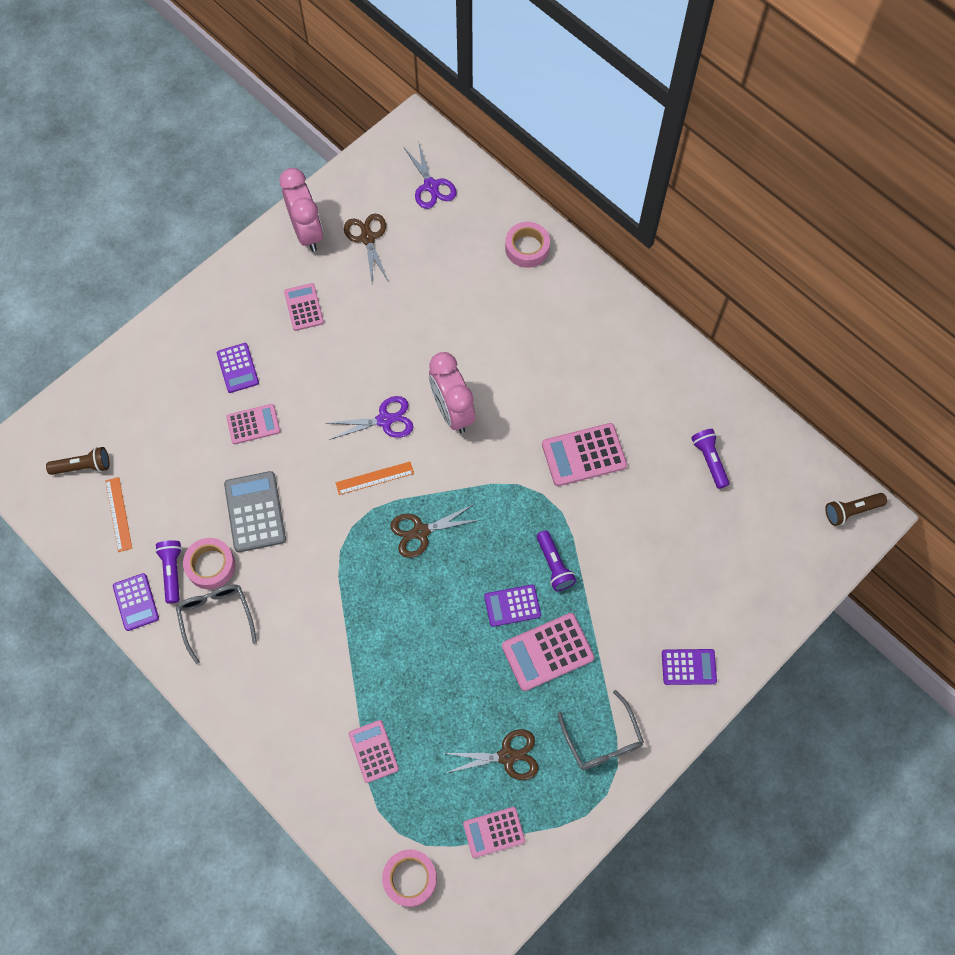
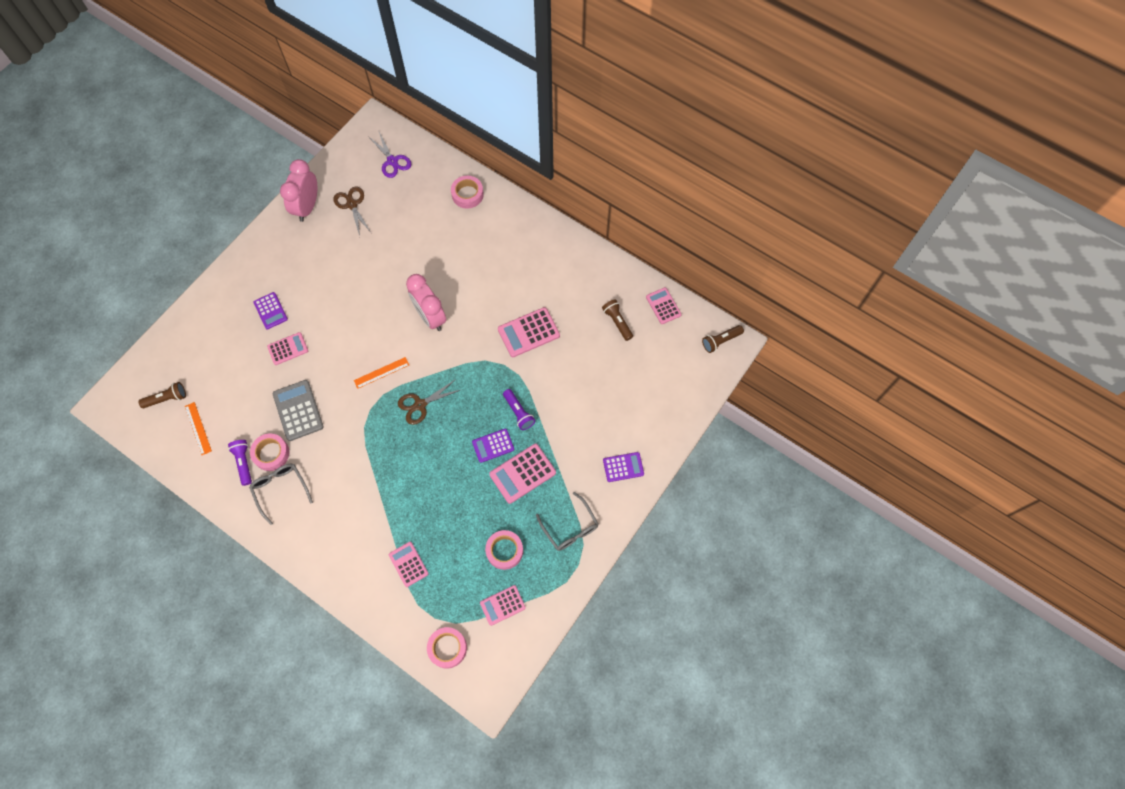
camera: 10 degrees left, 0 degrees up
(136, 602) = (220, 488): purple calculator -> none
(304, 307) = (312, 260): pink calculator -> pink calculator (663, 306)
(307, 232) = (307, 207): pink clock -> pink clock turned 135 degrees counterclockwise
(385, 420) = (383, 330): purple scissors -> none
(507, 756) = (504, 551): brown scissors -> pink tape
(709, 460) = (617, 322): purple flashlight -> brown flashlight

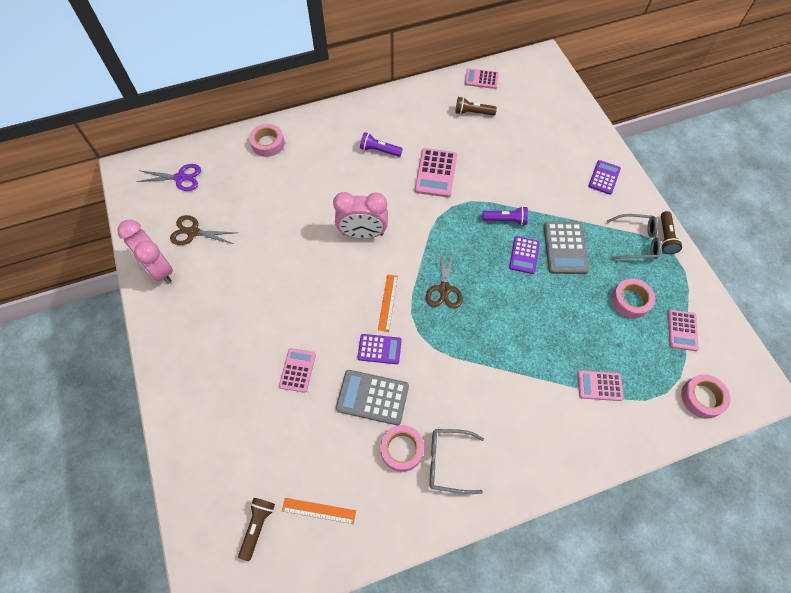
camera: 55 degrees left, 5 degrees down
(244, 463) = (393, 483): purple flashlight -> purple flashlight (379, 150)
(270, 311) = (242, 363): purple calculator -> purple calculator (379, 349)
(522, 473) = (565, 248): pink calculator -> grey calculator
(720, 341) = (537, 64): brown flashlight -> brown flashlight (665, 237)

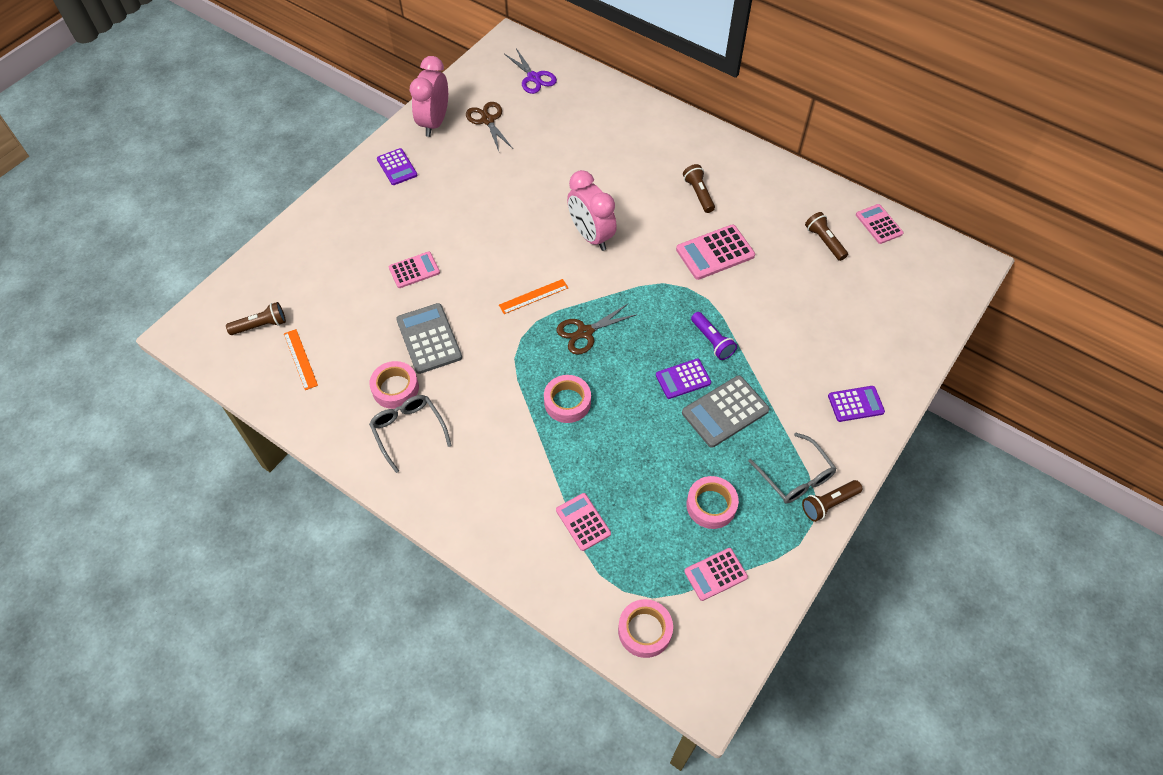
camera: 55 degrees right, 5 degrees down
(268, 143) = (626, 110): pink tape -> pink tape (567, 402)
(379, 150) = (698, 194): purple flashlight -> brown flashlight
(379, 349) = (480, 317): purple calculator -> purple calculator (397, 167)

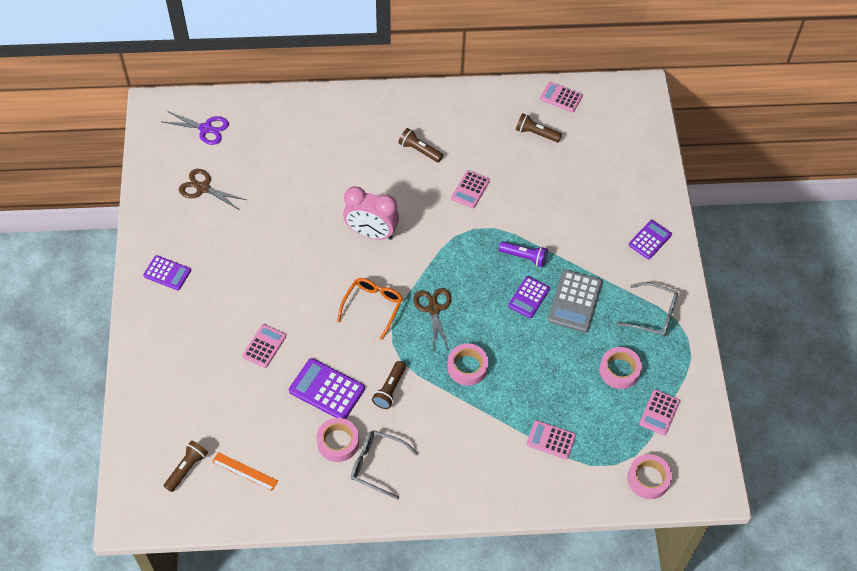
camera: 40 degrees left, 0 degrees up
(429, 339) = (327, 390): grey calculator -> purple calculator
(434, 123) = (160, 217): pink clock -> none
(533, 296) = (372, 307): orange ruler -> orange glasses
(585, 332) = (433, 309): brown scissors -> brown scissors turned 150 degrees clockwise
(715, 253) = (470, 189): pink calculator -> pink calculator, size x0.65
(828, 504) = (687, 318): brown flashlight -> brown flashlight (390, 389)

